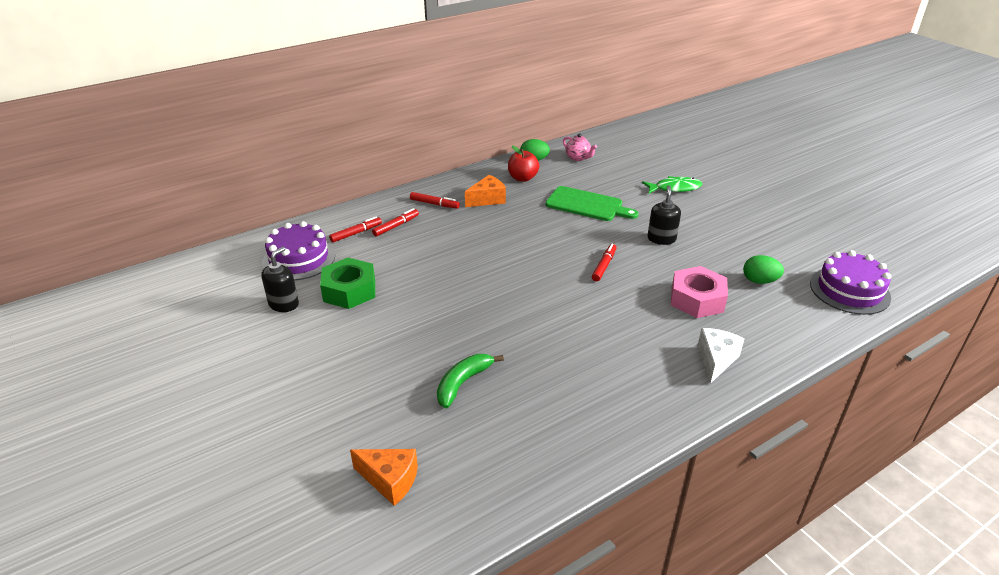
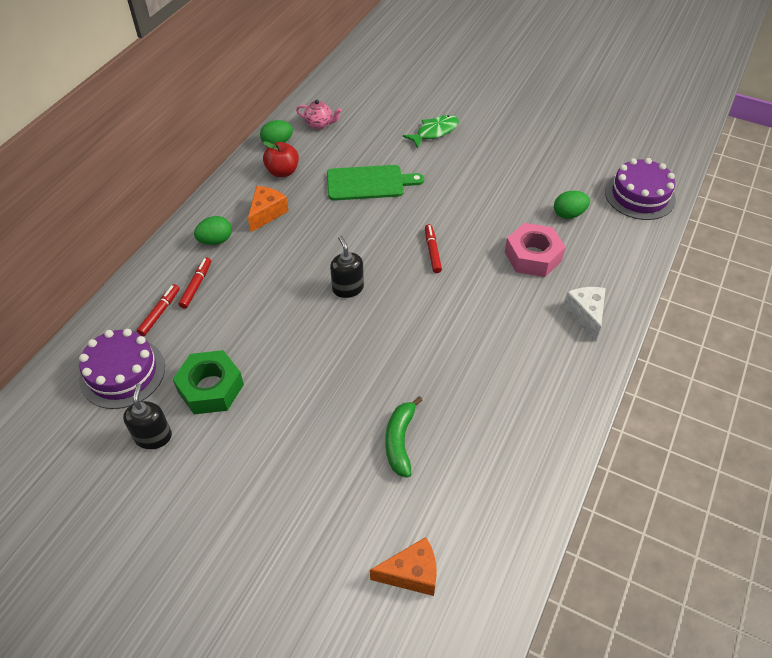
camera: 30 degrees left, 15 degrees up
(434, 204) = (215, 241): red marker -> green egg
(661, 239) = (461, 199): black soap dispenser -> black soap dispenser (348, 288)

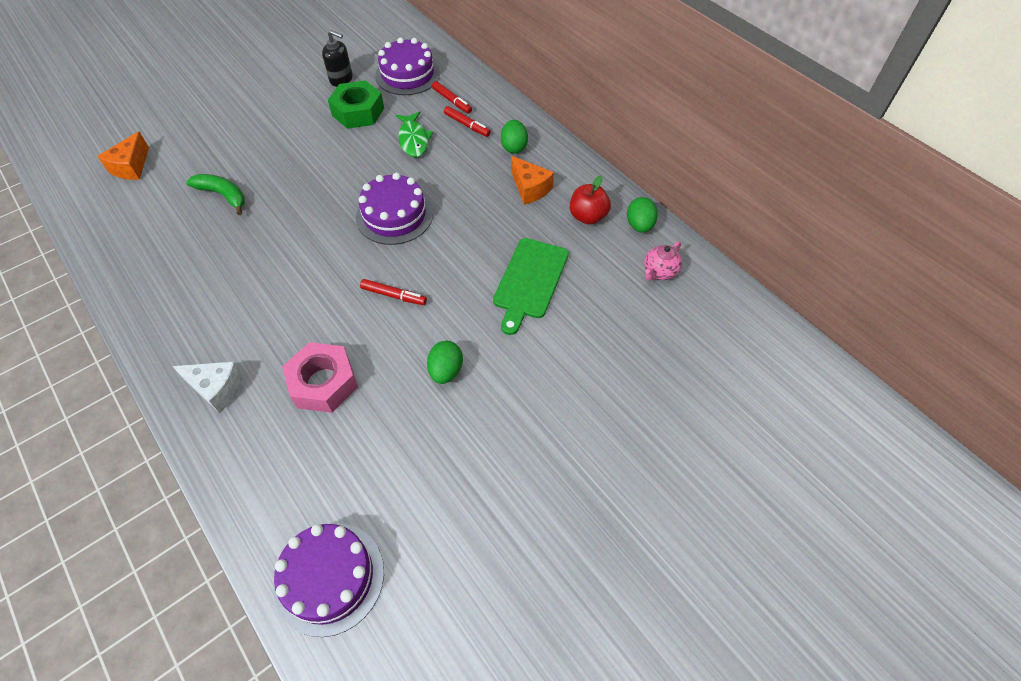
camera: 115 degrees right, 5 degrees up
(348, 288) = (394, 215): black soap dispenser -> purple cake
(434, 132) = (591, 384): green fish -> green fish (414, 140)
(568, 214) = (357, 460): green egg -> green egg (446, 371)

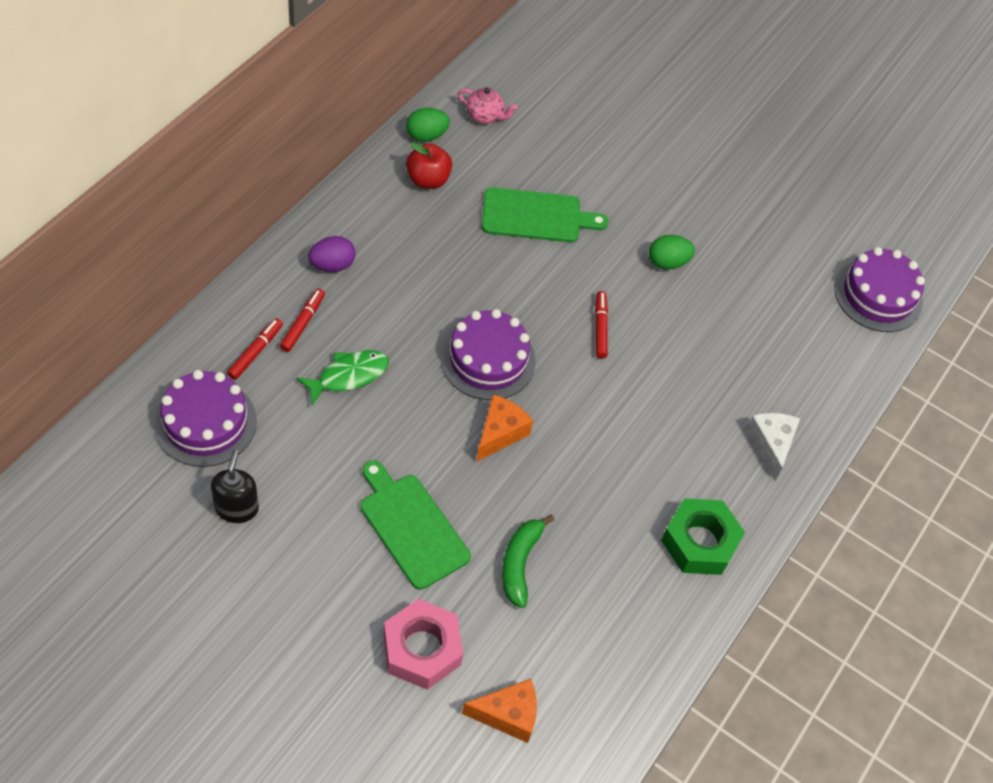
camera: 115 degrees left, 0 degrees up
(283, 149) = (411, 527): none -> green cutting board
(323, 383) = (723, 356): pink nut -> pink nut (422, 649)
(358, 112) = (308, 460): green nut -> green nut (699, 542)
(514, 147) = (332, 265): green egg -> purple egg
(530, 188) = (400, 237): orange cheese -> orange cheese (500, 433)

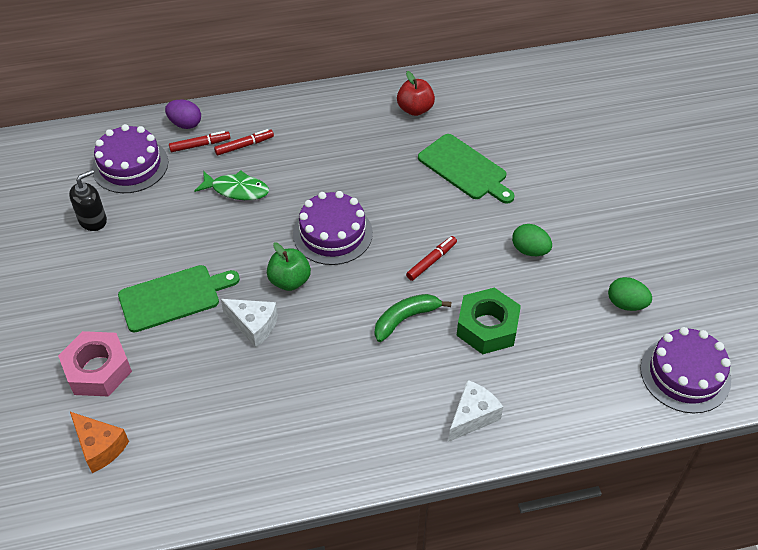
camera: 50 degrees right, 5 degrees down
(332, 265) = (299, 124): purple egg -> purple egg (185, 124)
(411, 527) = (173, 297): green cutting board -> green cutting board turned 60 degrees clockwise
(426, 136) = (443, 84): green egg -> green egg (626, 304)
(485, 116) = (497, 92): pink teapot -> none
(500, 433) = (289, 281): orange cheese -> green apple
(515, 499) = (253, 326): none -> white cheese
(520, 563) = (212, 365): green banana -> green banana (405, 319)
(699, 542) = (345, 440): green nut -> green nut (487, 327)

